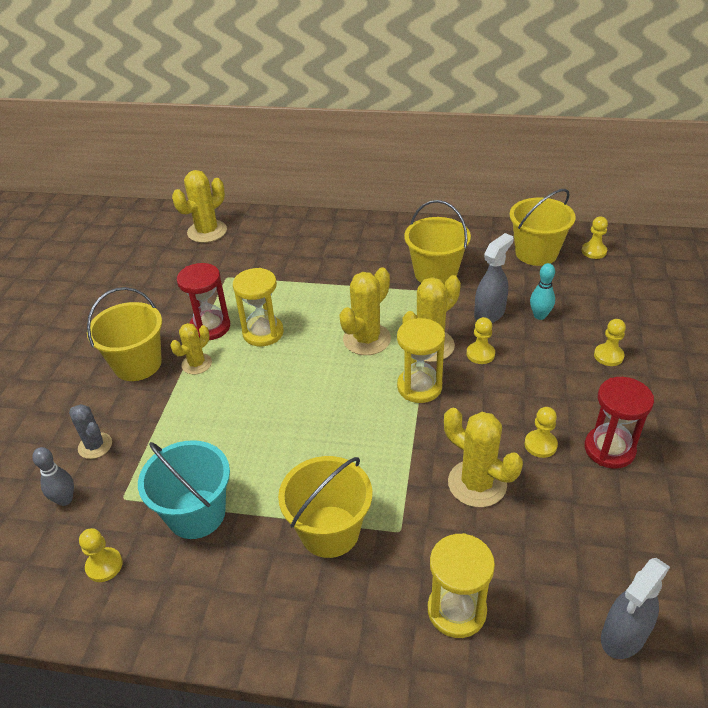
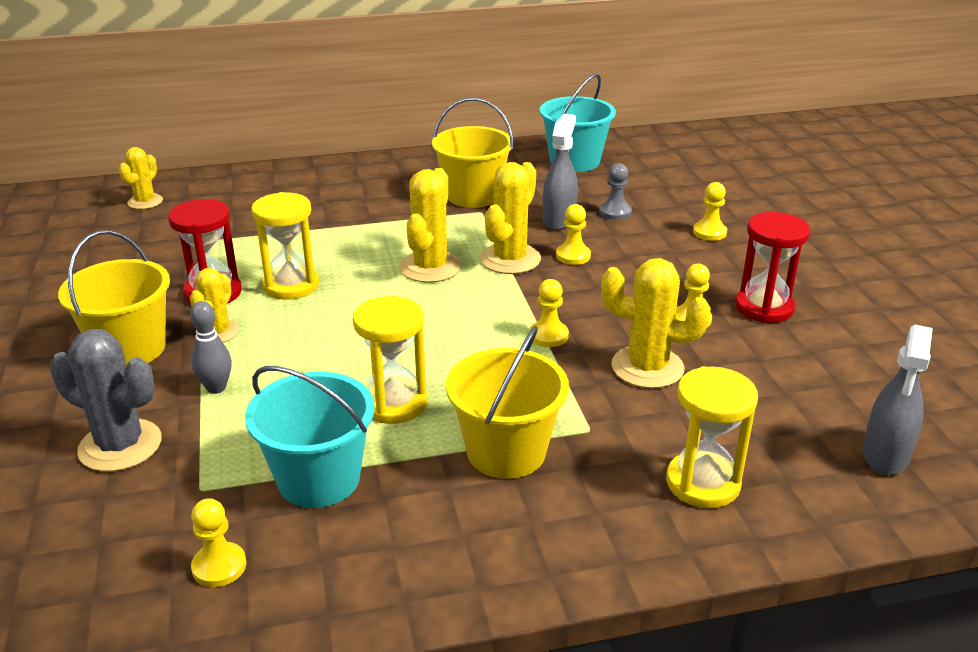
camera: 25 degrees left, 10 degrees down
(65, 499) = (110, 513): grey bowling pin -> grey bowling pin (216, 388)
(95, 446) = (120, 446): grey cactus -> grey cactus, size x1.61
(207, 231) = (145, 202): yellow cactus -> yellow cactus, size x0.62
(419, 387) = (523, 297): yellow hourglass -> yellow hourglass (394, 403)
(536, 253) = (574, 161): yellow bucket -> turquoise bucket
(539, 316) = (615, 212): turquoise bowling pin -> grey pawn
(594, 251) = (634, 151): yellow pawn -> yellow pawn (548, 335)

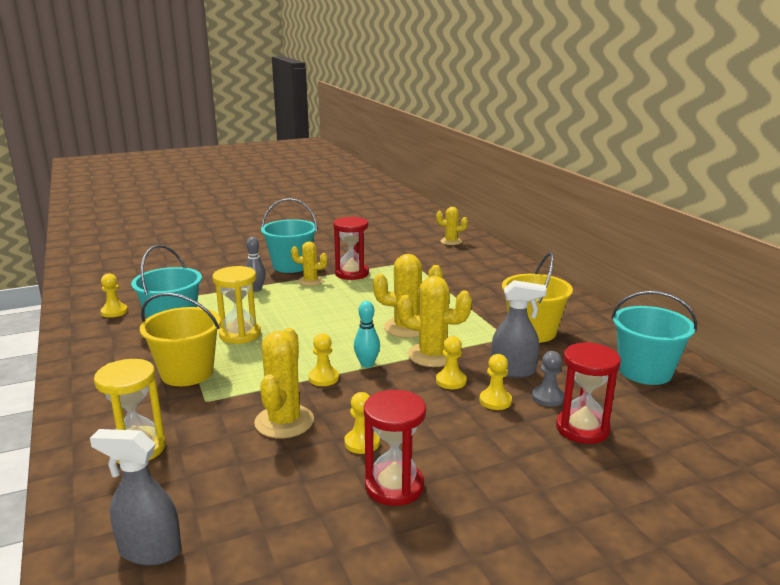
camera: 80 degrees right, 10 degrees down
(120, 446) = (208, 278): grey cactus -> none
(130, 349) = (291, 266): yellow bucket -> turquoise bucket
(291, 285) = (367, 291): yellow hourglass -> none
(520, 303) = (367, 364): none -> turquoise bowling pin
(670, 207) = (582, 429): none -> red hourglass
(709, 232) = (539, 453): yellow pawn -> yellow pawn (495, 401)

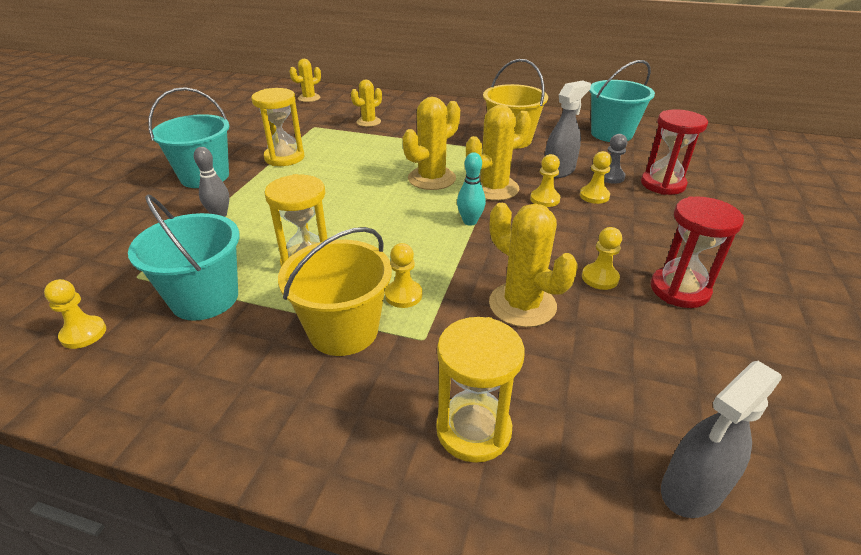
camera: 50 degrees left, 15 degrees up
(310, 281) = (260, 181): yellow cactus -> yellow cactus (368, 122)
(323, 378) = (466, 252): yellow pawn -> yellow pawn (403, 295)
(352, 273) = (284, 157): red hourglass -> yellow hourglass

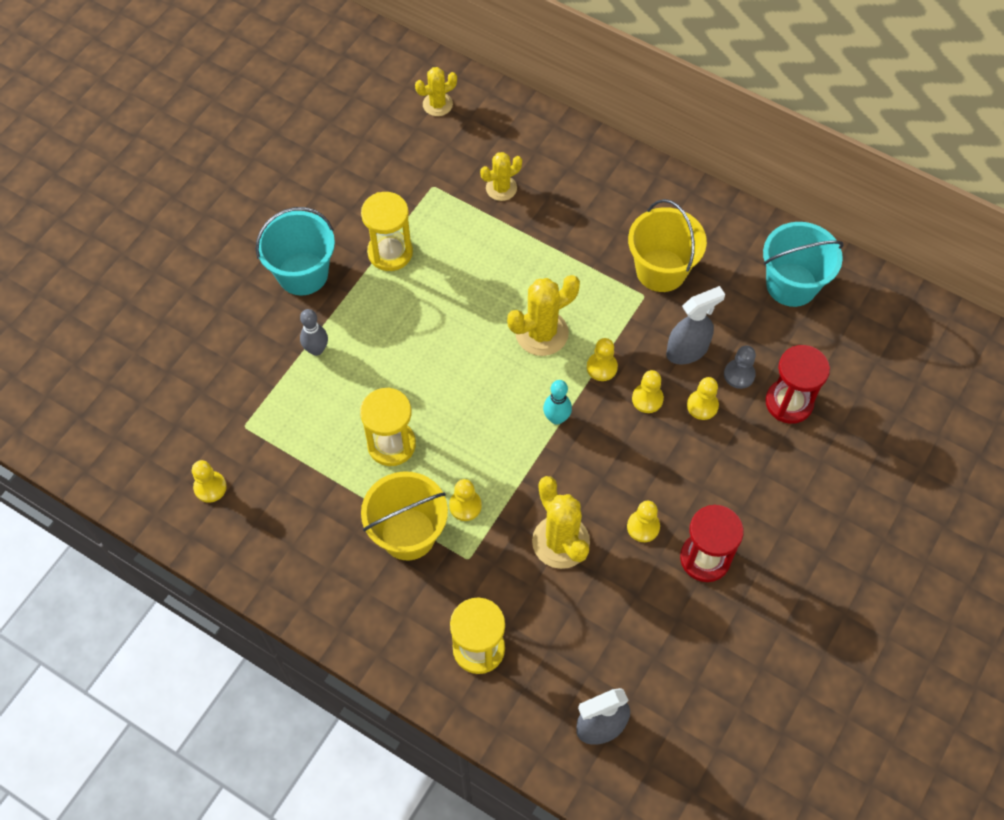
camera: 15 degrees right, 25 degrees up
(205, 298) = (301, 469): turquoise bucket -> none
(494, 188) = (602, 367): yellow cactus -> yellow pawn

